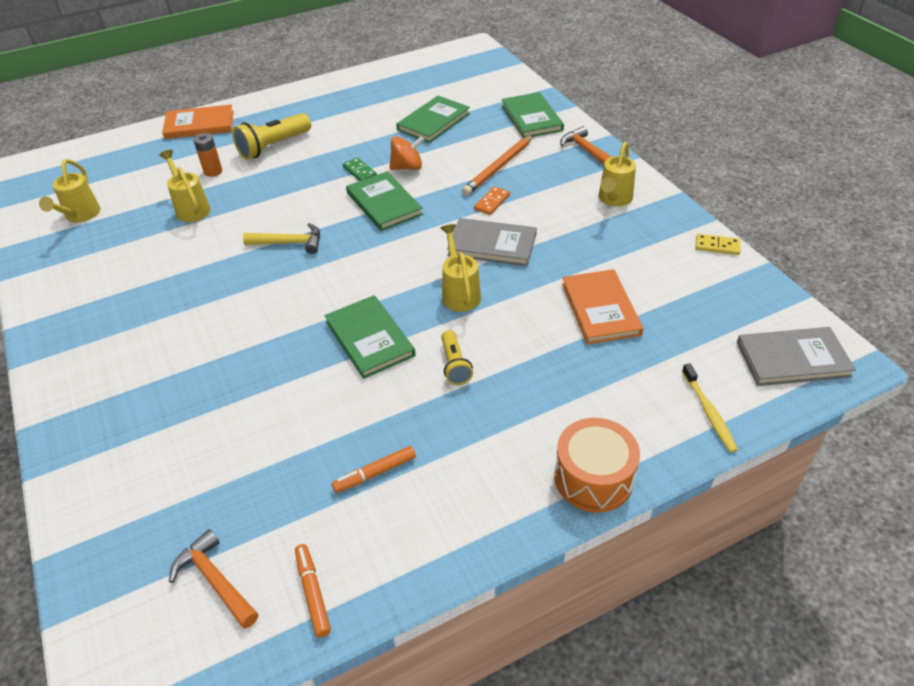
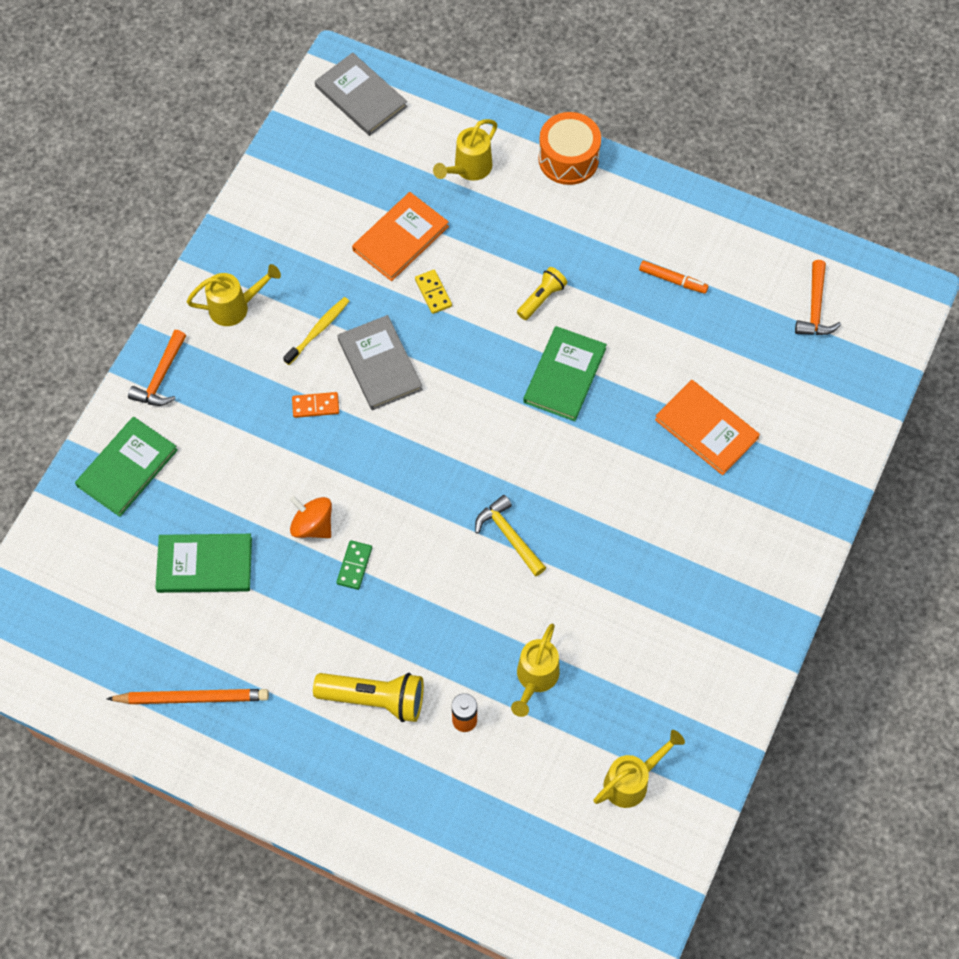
camera: 130 degrees left, 20 degrees up
(199, 125) = (395, 831): orange book -> orange book (706, 429)
(313, 592) = (774, 251): orange marker -> none
(384, 204) = (389, 500): green book -> none
(460, 293) = (461, 348): yellow watering can -> yellow watering can (469, 169)
(499, 167) = (250, 438): orange pencil -> orange pencil (192, 698)
(708, 412) = (456, 123): yellow toothbrush -> yellow toothbrush (318, 330)
(717, 246) = (251, 196): yellow domino -> yellow domino (433, 293)

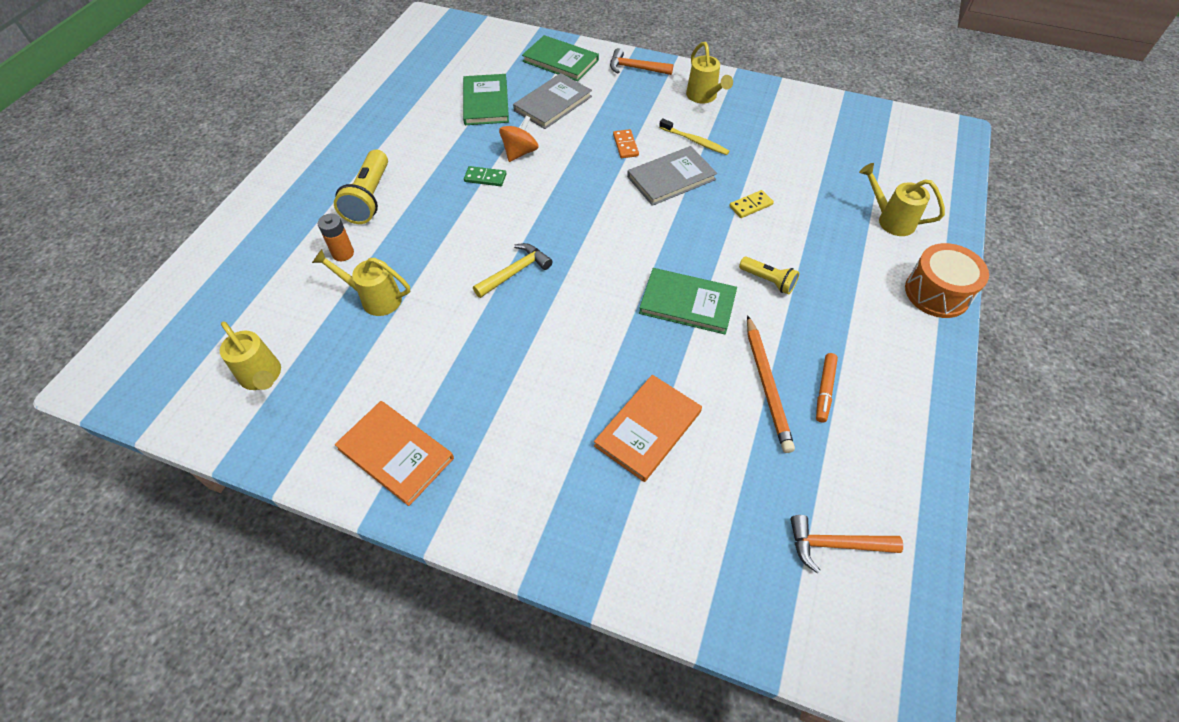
camera: 85 degrees right, 10 degrees down
(192, 698) = (382, 106): orange pencil -> orange pencil (767, 385)
(361, 96) = (932, 147): grey book -> grey book (553, 103)
(400, 238) = (799, 181): orange book -> orange book (396, 453)

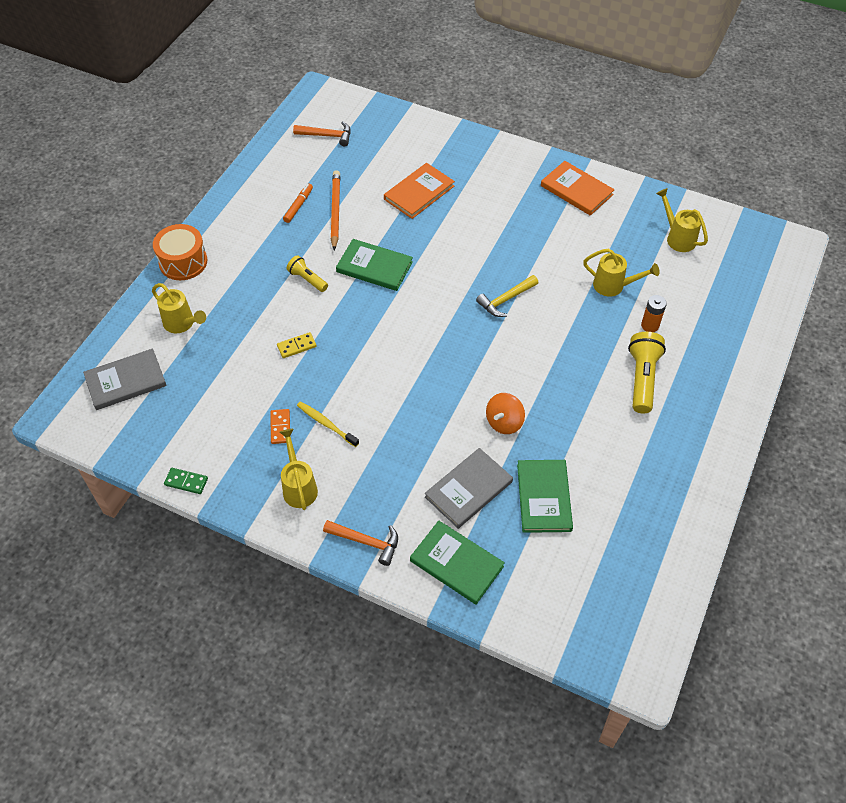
camera: 175 degrees left, 0 degrees up
(485, 178) = (536, 393): green domino -> green domino (186, 482)
(625, 145) = (397, 423): orange domino -> orange domino (280, 427)
(671, 178) = (360, 381): grey book -> grey book (126, 381)

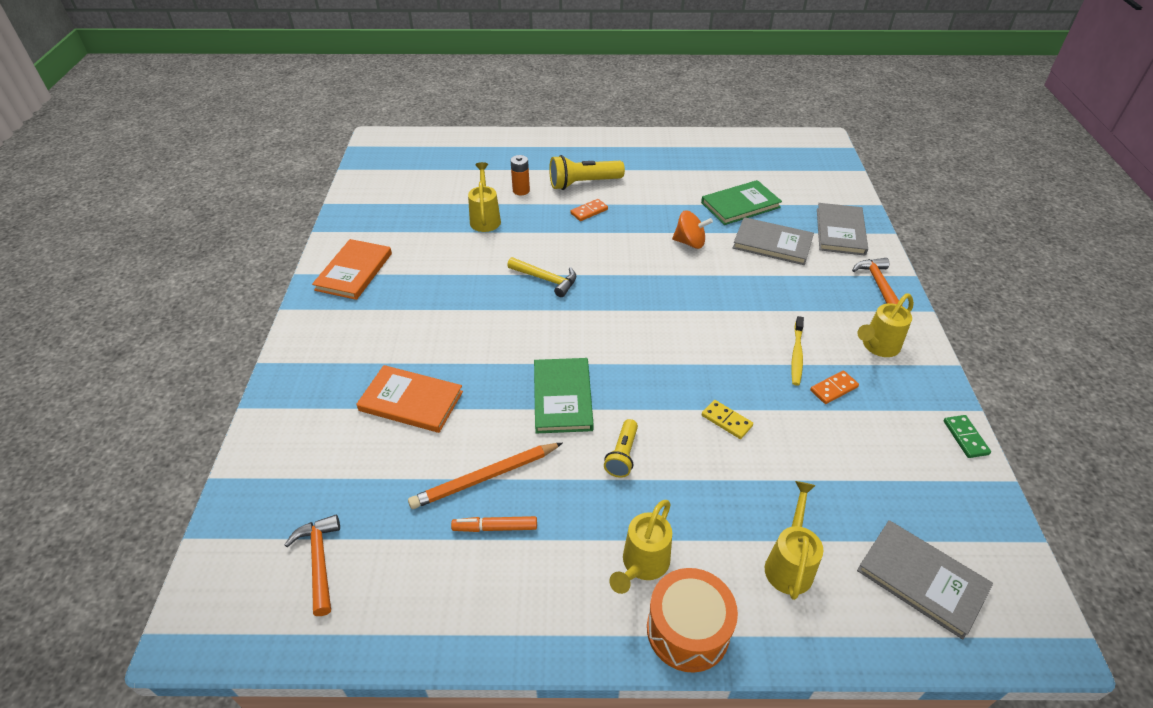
camera: 115 degrees left, 10 degrees down
(456, 563) = (840, 231): green book -> grey book
(590, 365) = (589, 211): none -> orange domino
(677, 237) = (399, 196): yellow watering can -> yellow watering can (642, 565)

